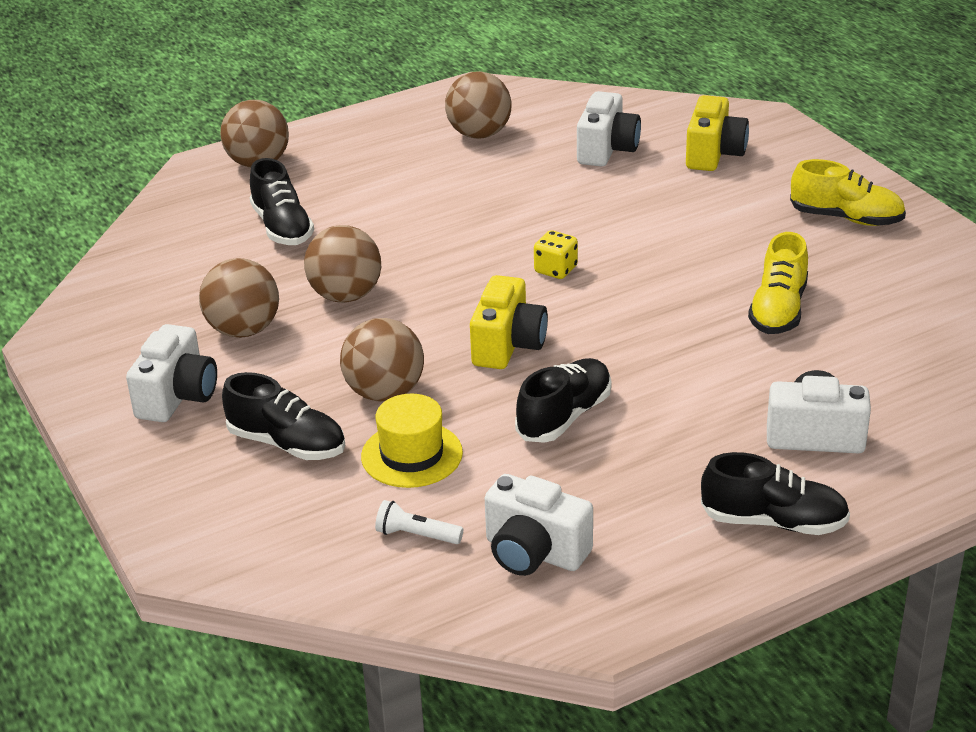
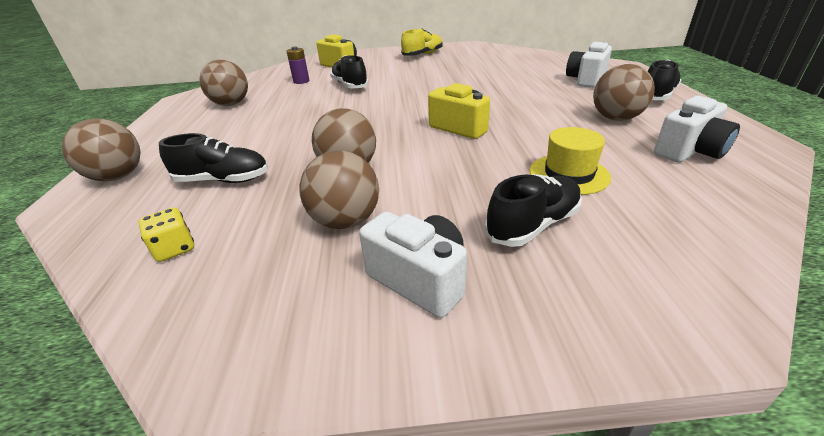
camera: 65 degrees left, 0 degrees up
(385, 393) = (485, 172): brown ball -> brown ball (616, 118)
(416, 535) = (671, 187): white flashlight -> none
(555, 270) = (396, 106): yellow dice -> yellow dice (174, 249)
(564, 416) = (545, 124): black shoe -> black shoe (350, 85)
(607, 150) = (301, 81): white camera -> purple battery
(778, 310) = (481, 72): yellow shoe -> none

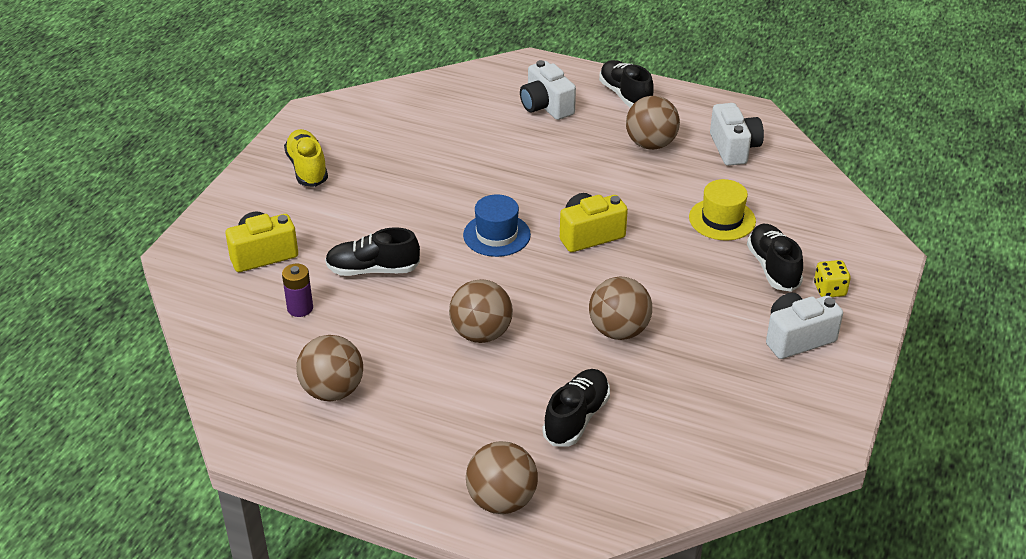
camera: 65 degrees left, 5 degrees up
(174, 249) = (683, 456): yellow dice -> yellow dice (829, 290)
(345, 221) = (707, 354): brown ball -> brown ball (481, 334)
(421, 102) = (496, 235): none -> blue hat

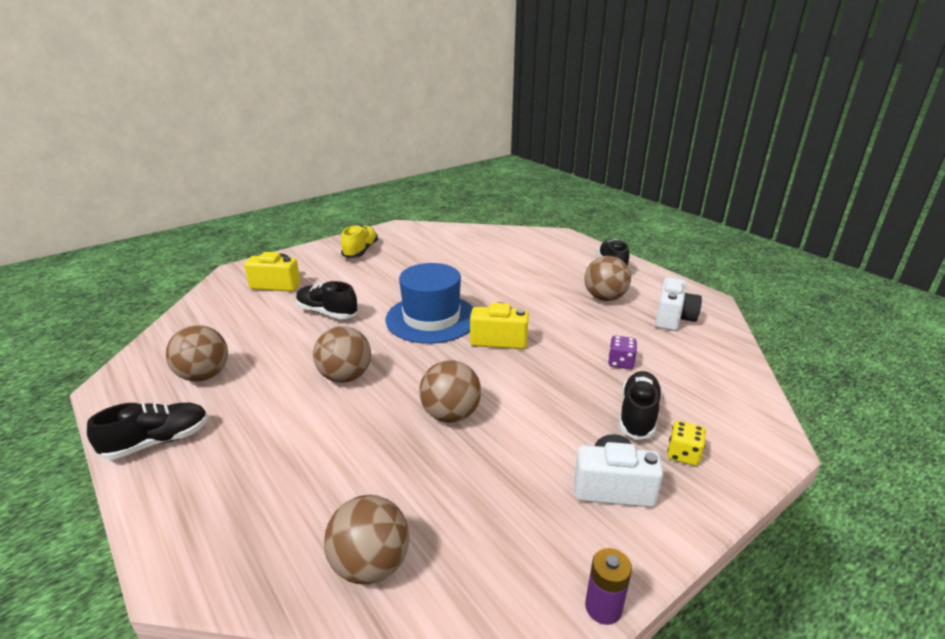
camera: 30 degrees right, 10 degrees down
(300, 308) = (256, 319): purple battery -> purple battery (603, 607)
(496, 235) = (431, 318): blue hat -> blue hat, size x1.66
(501, 500) = (198, 516): brown ball -> brown ball (370, 564)
(546, 106) = (547, 258): white camera -> none
(576, 418) = (340, 471): black shoe -> black shoe (157, 441)
(722, 219) = (620, 363): yellow hat -> purple dice

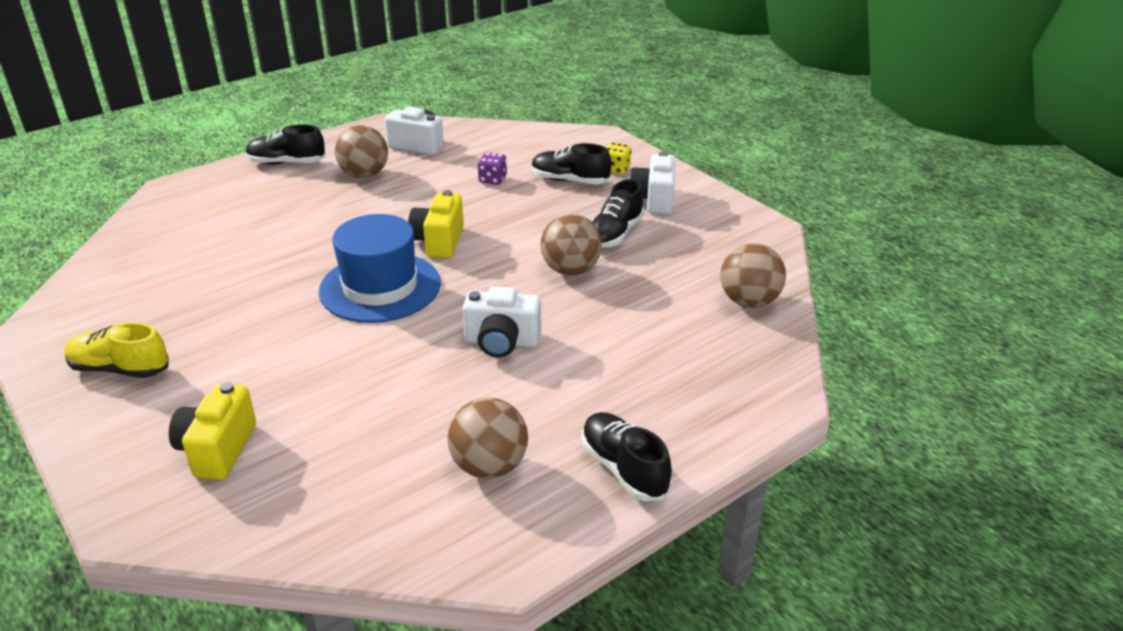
camera: 90 degrees left, 5 degrees up
(327, 312) = (339, 377): black shoe -> black shoe (615, 234)
(345, 376) = (502, 342): brown ball -> white camera
(603, 607) = (755, 213): purple battery -> none

